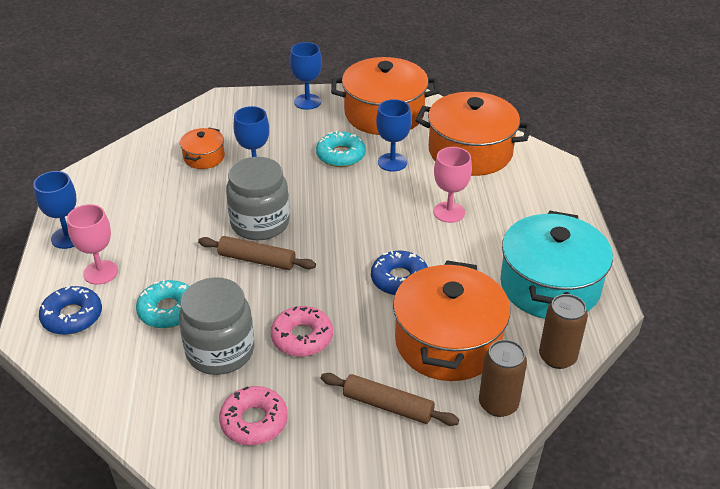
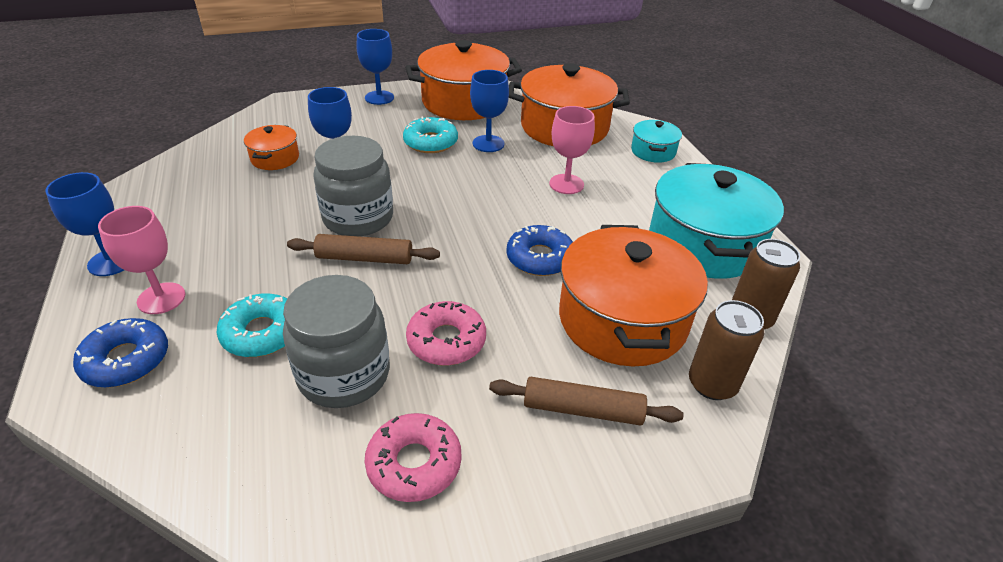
camera: 15 degrees left, 0 degrees up
(545, 187) = (653, 151): none -> turquoise pot

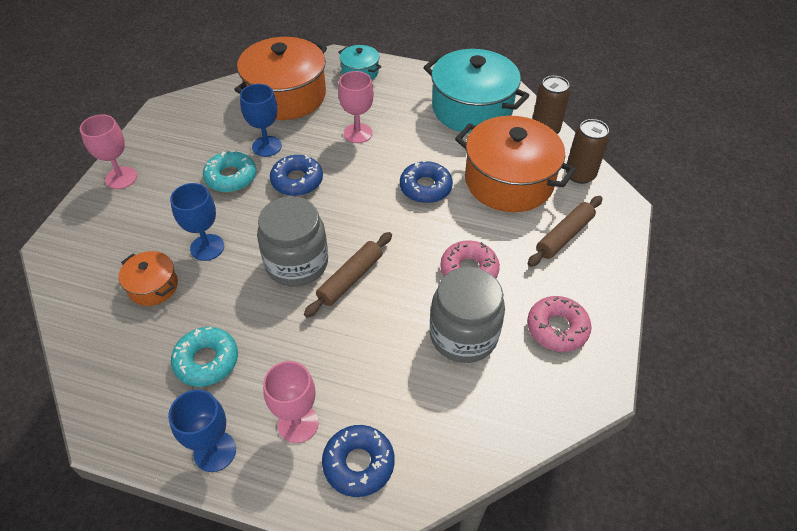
camera: 55 degrees left, 10 degrees up
(262, 333) = (389, 368): turquoise donut -> turquoise donut (206, 361)
(379, 98) = (121, 178): blue goblet -> pink goblet
(462, 176) = (297, 181): none -> blue donut
(464, 102) = (189, 130): orange pot -> none

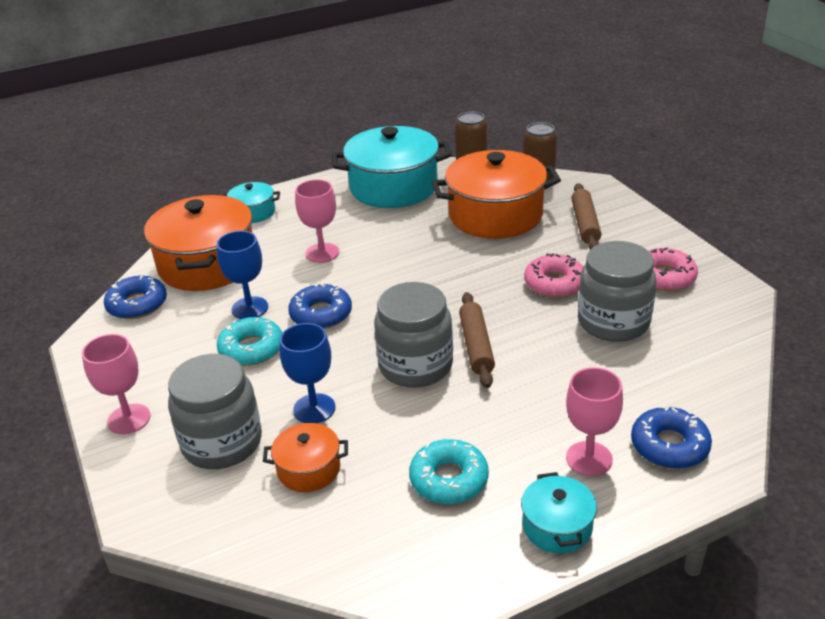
camera: 40 degrees left, 15 degrees down
(139, 231) = (222, 443): none -> grey jar
(215, 451) = (557, 527): blue goblet -> turquoise pot
(425, 188) = (439, 255): blue donut -> blue donut (137, 304)

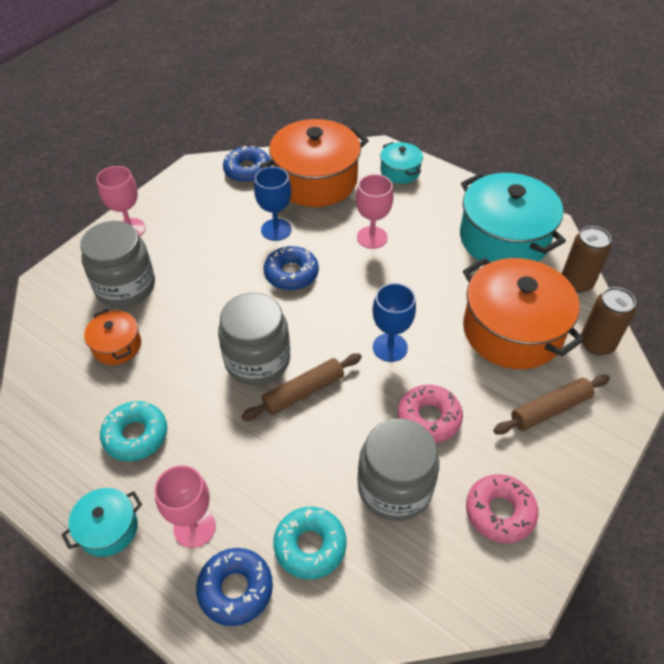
camera: 60 degrees right, 15 degrees up
(251, 349) = (229, 254): turquoise donut -> turquoise donut (310, 546)
(314, 409) = (180, 320): blue goblet -> blue goblet (390, 347)

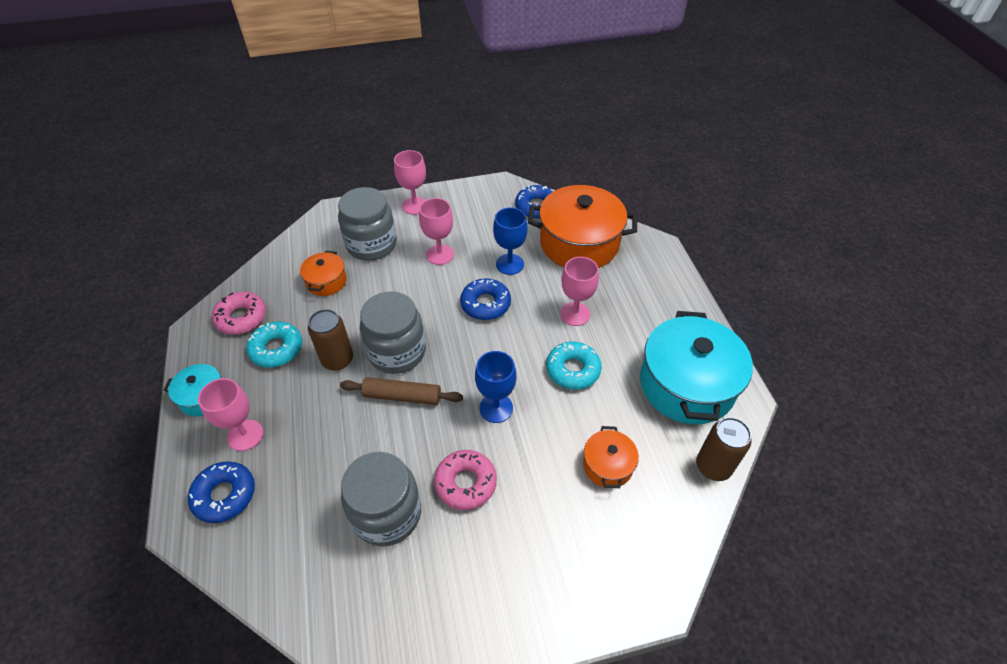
camera: 40 degrees right, 0 degrees up
(204, 257) = (440, 254): none -> pink goblet
(310, 546) = (293, 506): turquoise donut -> turquoise donut (573, 370)
(400, 171) = (656, 274): turquoise pot -> none
(499, 512) = (438, 596): pink donut -> pink donut (241, 318)
(512, 331) = (607, 465): orange pot -> orange pot, size x0.48
(550, 409) = (567, 552): brown rolling pin -> none
(597, 344) = (672, 531): brown can -> brown can (337, 359)

